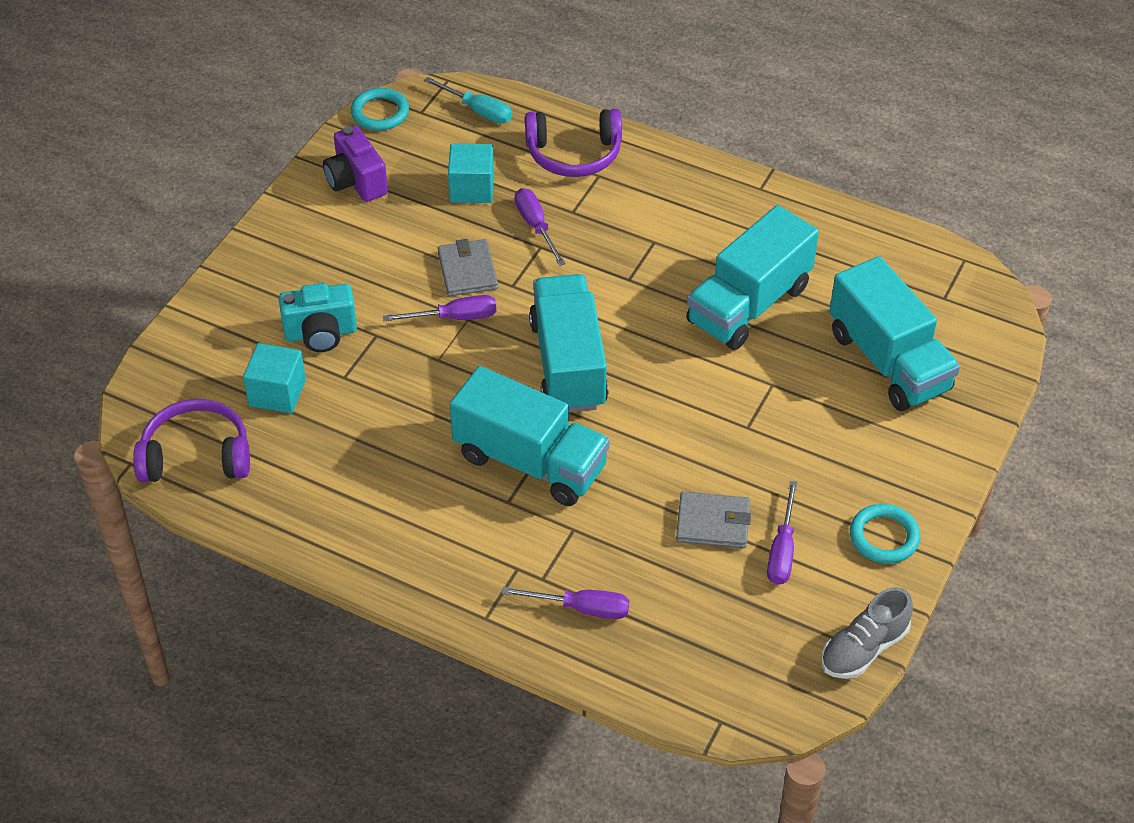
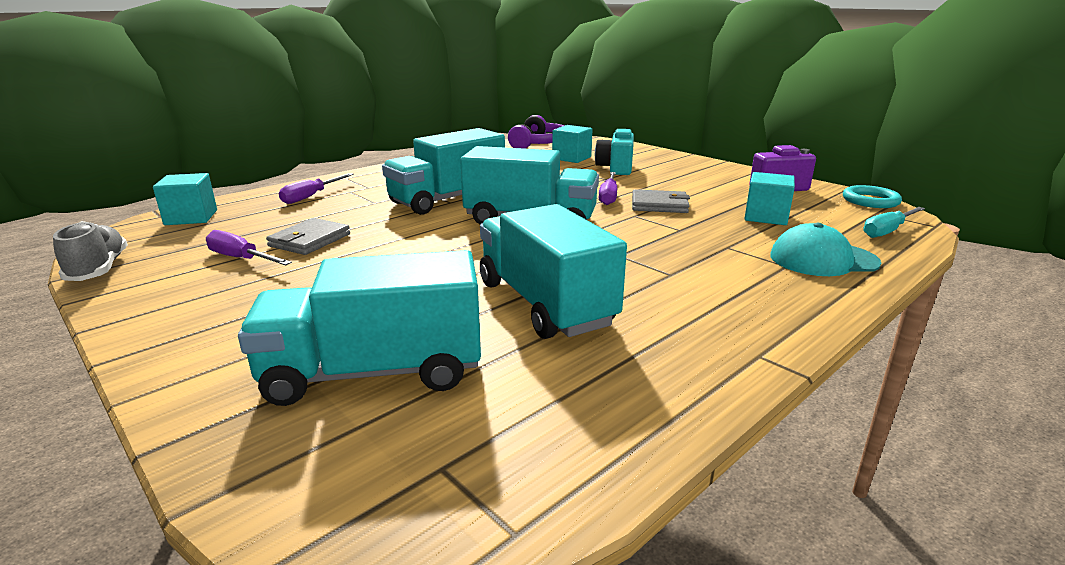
camera: 110 degrees right, 25 degrees down
(536, 226) = (708, 231): purple screwdriver -> none
(574, 154) = (823, 259): purple headphones -> turquoise cap
(709, 683) = (191, 217): none -> turquoise cube
(884, 537) = (169, 304): turquoise ring -> none

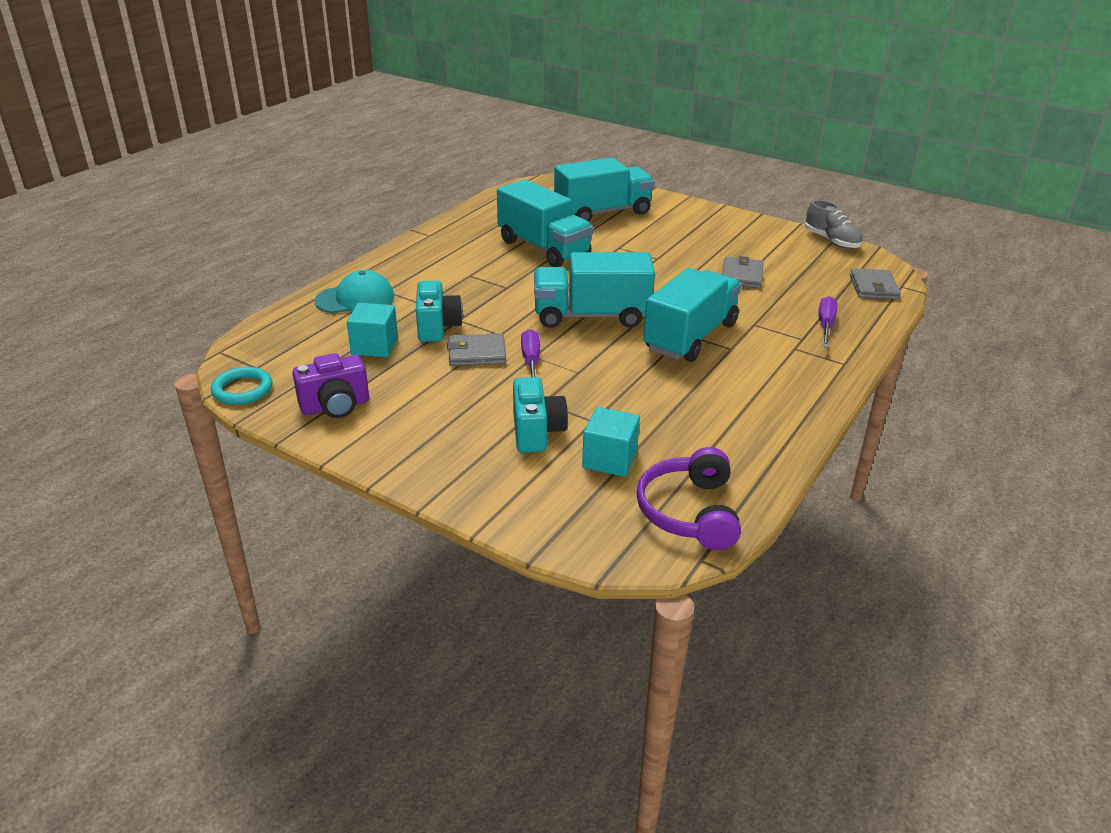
camera: 165 degrees right, 10 degrees up
(191, 217) = (873, 287): turquoise cube -> grey wallet
(241, 258) = (761, 256): purple screwdriver -> none
(703, 225) = (437, 327): none -> turquoise camera
(887, 231) = (273, 338): turquoise screwdriver -> none

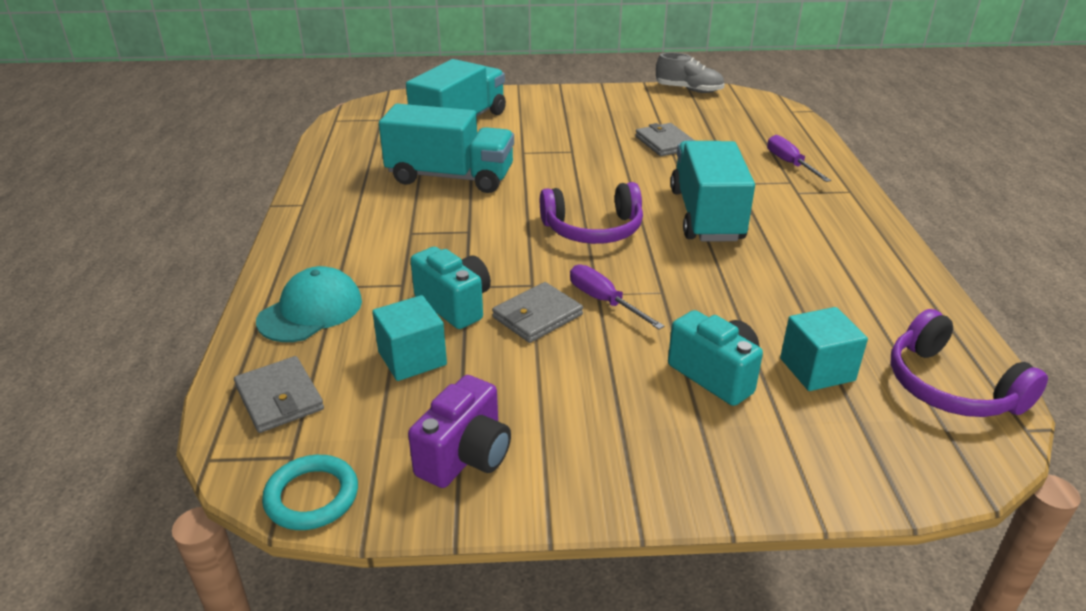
camera: 35 degrees left, 0 degrees up
(591, 316) = (593, 229): turquoise truck -> purple headphones
(873, 287) = (774, 118): grey wallet -> grey wallet (279, 398)

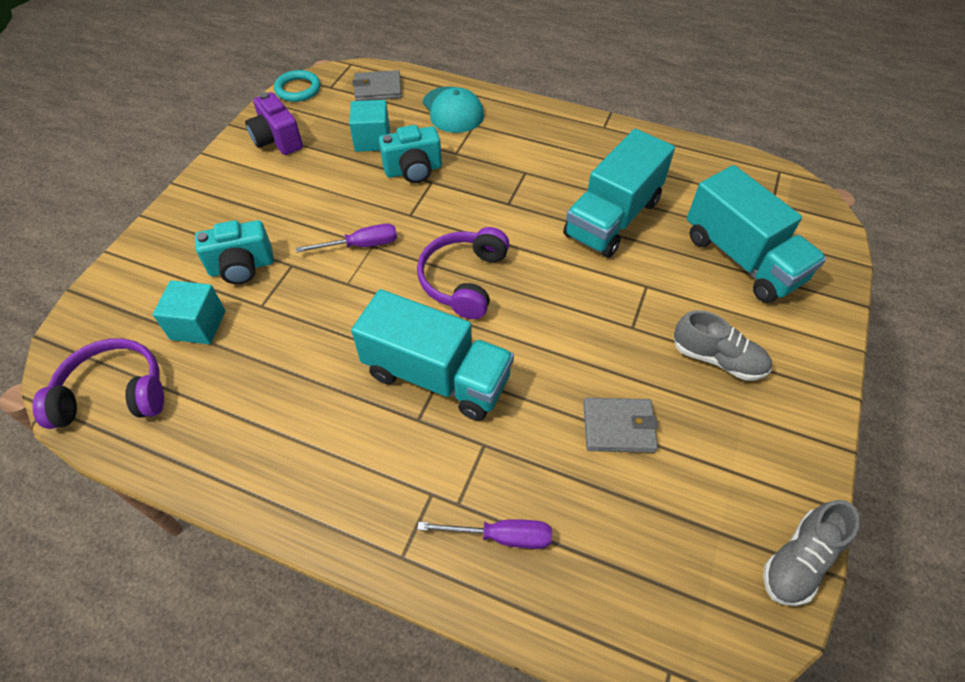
camera: 115 degrees right, 20 degrees up
(537, 316) = (371, 205): grey wallet -> none
(571, 121) = (717, 359): none -> grey shoe

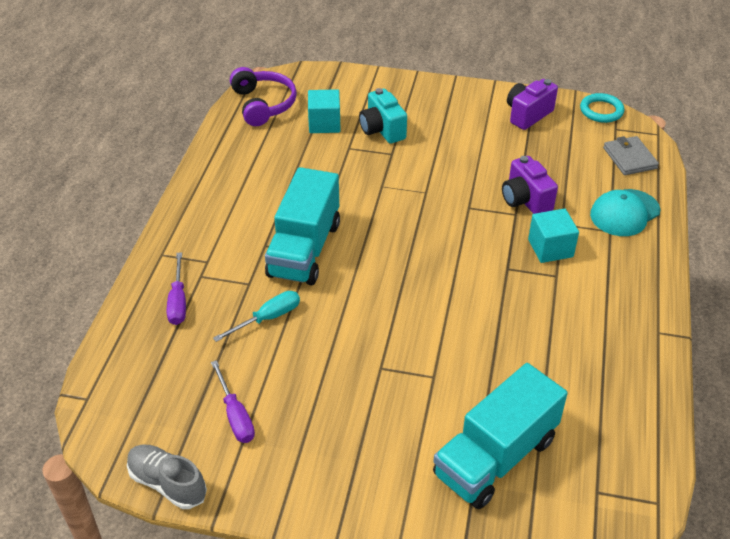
camera: 80 degrees right, 10 degrees down
(361, 245) = (424, 186): purple screwdriver -> purple screwdriver (235, 415)
(372, 140) = (554, 168): turquoise cube -> turquoise cube (550, 248)
(413, 170) = (525, 200): turquoise camera -> purple camera
(464, 280) = (404, 251): purple headphones -> none
(547, 428) = (268, 318): none -> turquoise screwdriver
(612, 218) = (516, 347): turquoise truck -> none
(618, 427) = (275, 362): grey wallet -> none
(717, 359) = (358, 432): grey shoe -> none

